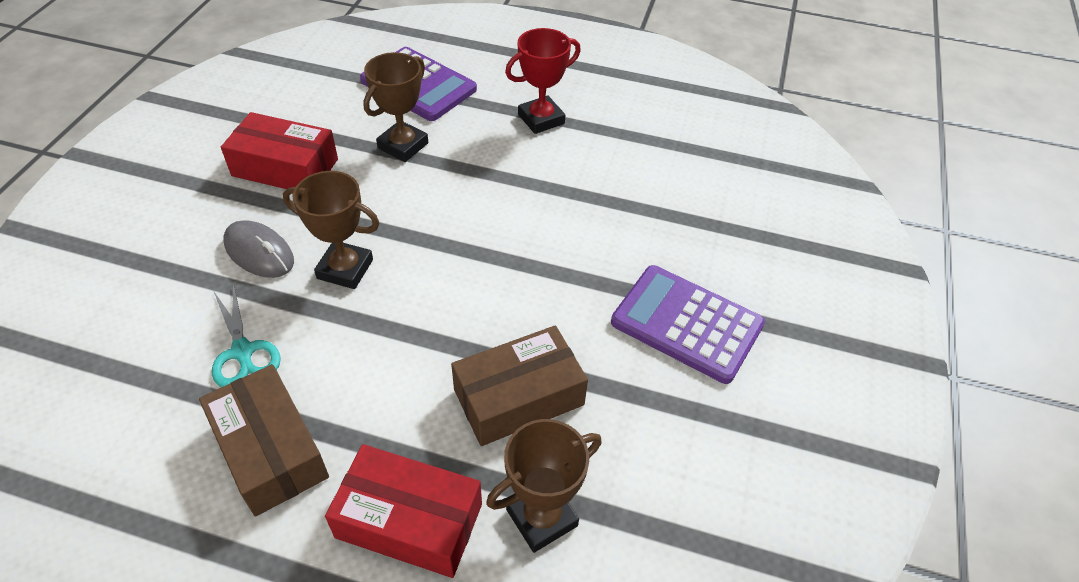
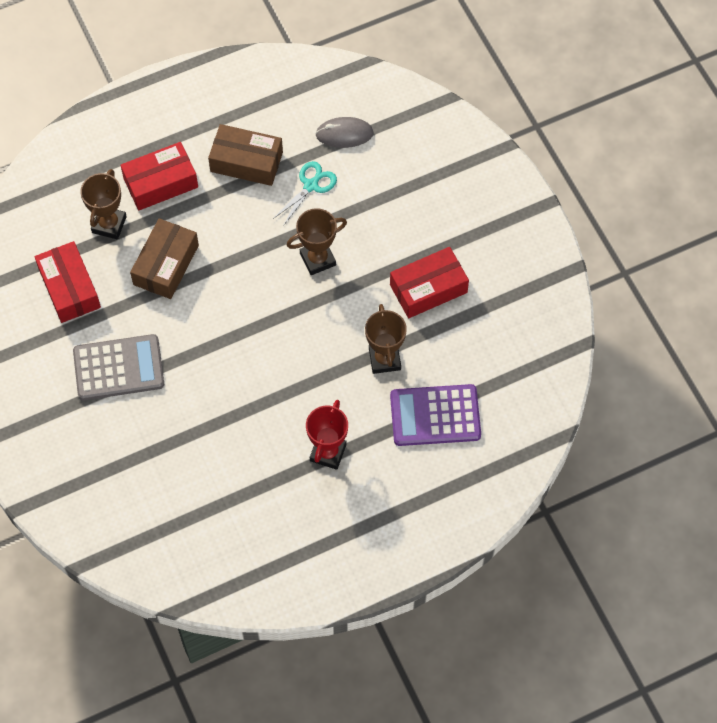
camera: 140 degrees right, 15 degrees up
(243, 352) = (311, 185): turquoise scissors -> turquoise scissors turned 105 degrees clockwise
(259, 252) = (371, 233): grey mouse -> grey mouse (344, 134)
(675, 468) = (69, 288): none -> red box
(687, 324) = (118, 368): purple calculator -> grey calculator

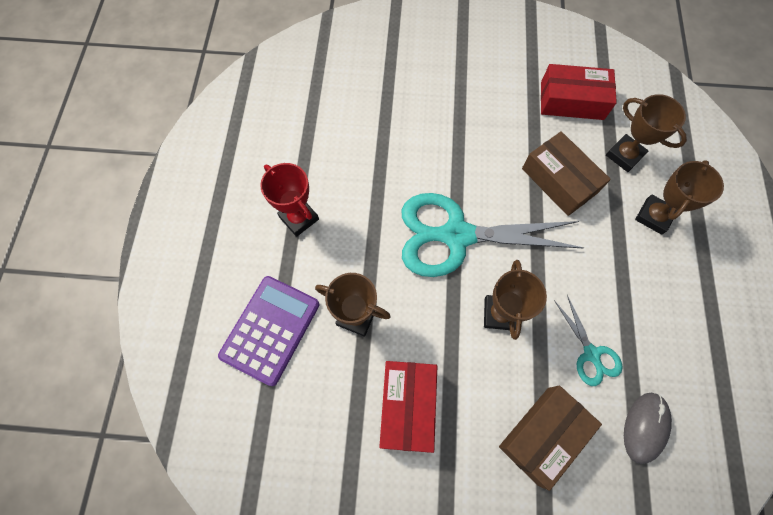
camera: 120 degrees right, 5 degrees up
(118, 368) = (475, 103): grey calculator -> none
(160, 183) = (653, 216): red box -> brown trophy
(246, 162) = (648, 305): brown box -> brown box (543, 435)
(268, 321) = (456, 235): none -> turquoise scissors

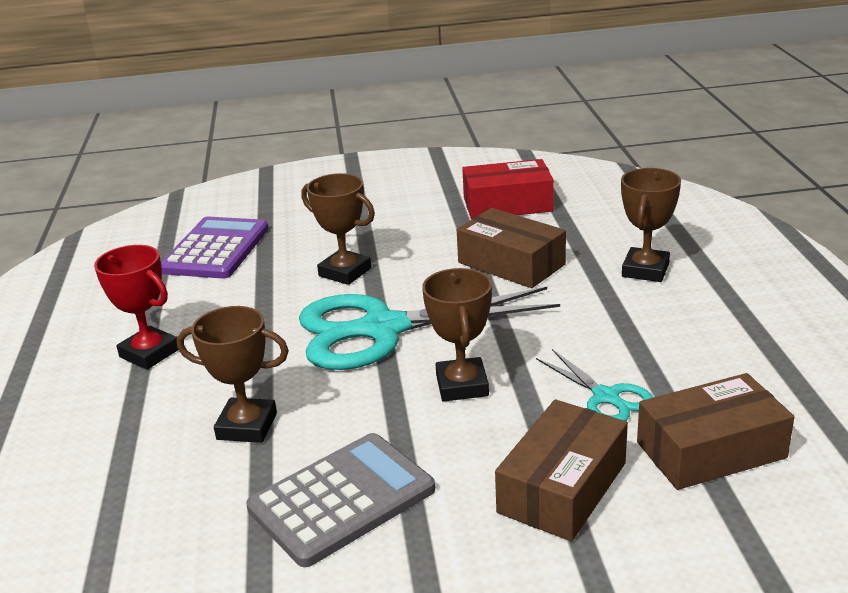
camera: 10 degrees left, 40 degrees down
(270, 330) = (111, 463): purple calculator -> purple calculator (216, 249)
(407, 406) = (342, 499): red box -> grey calculator
(624, 155) = (589, 232): brown trophy -> brown trophy (345, 272)
(645, 427) = (711, 450): grey mouse -> brown box

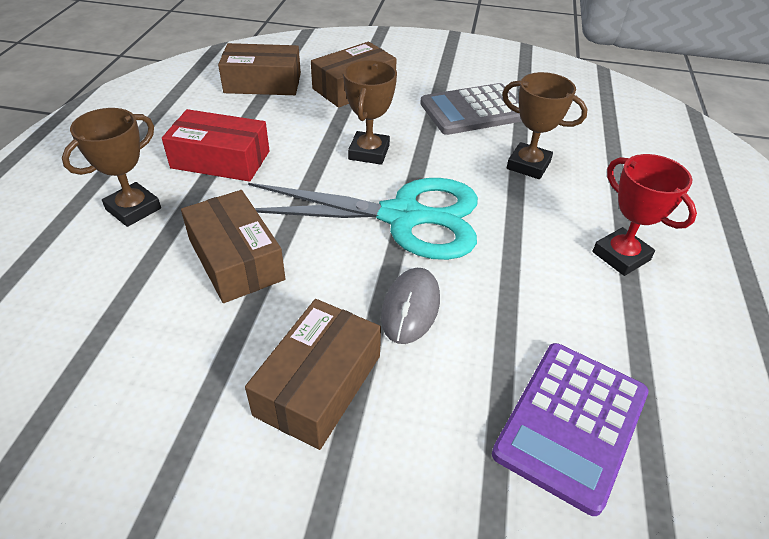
camera: 165 degrees left, 15 degrees up
(345, 272) = (411, 308): brown trophy -> grey mouse
(390, 226) = (318, 385): none -> brown box
(507, 204) = (141, 375): red box -> red box (220, 159)
(606, 397) = (285, 120): turquoise scissors -> none

